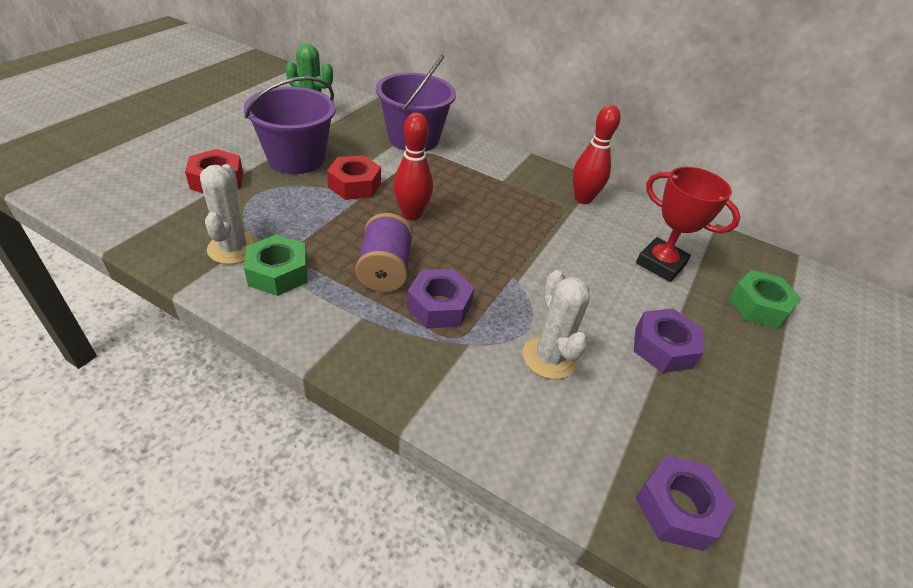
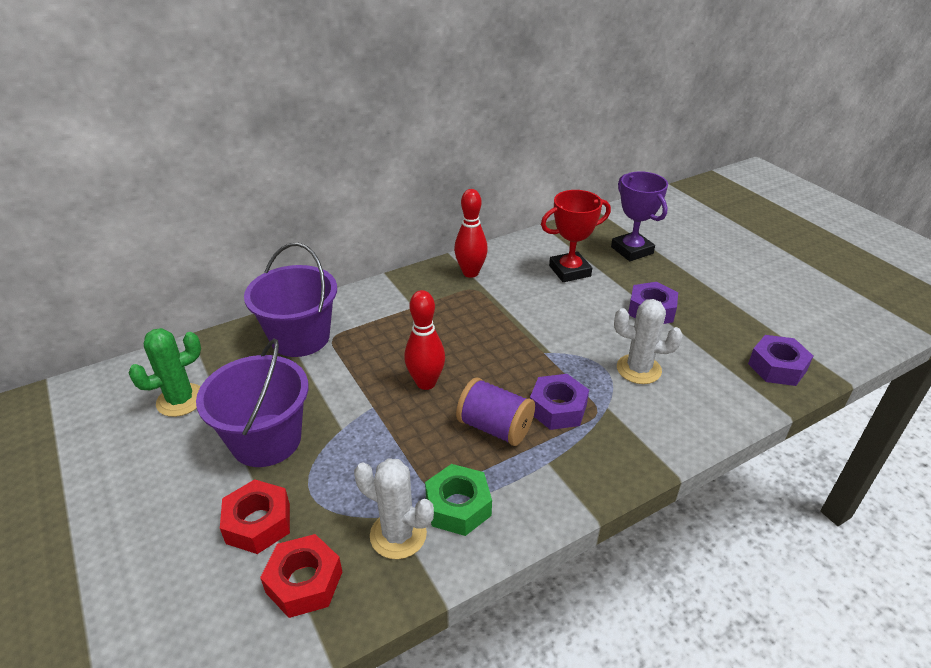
camera: 55 degrees left, 5 degrees down
(354, 185) = (351, 408): red nut -> red nut (304, 582)
(758, 306) = (632, 250): green nut -> purple trophy

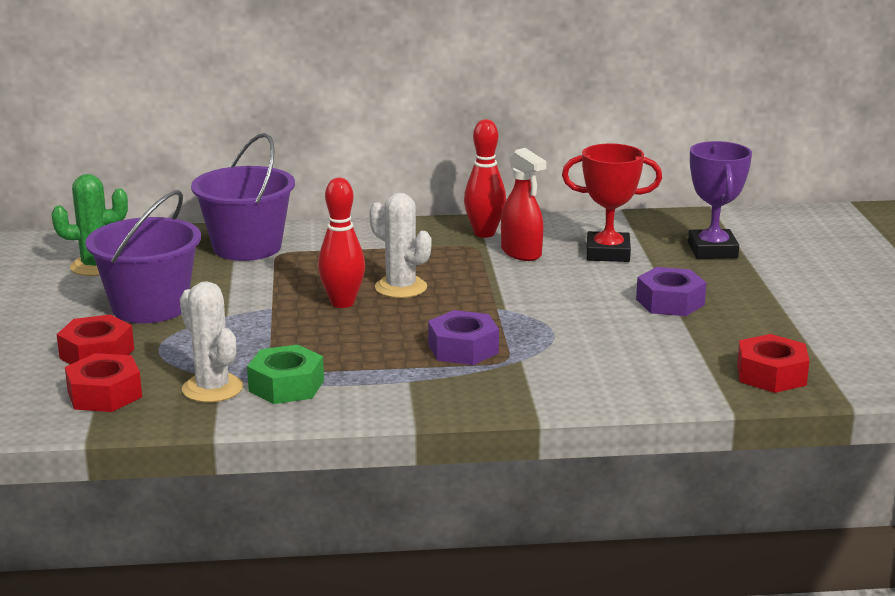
camera: 25 degrees right, 15 degrees down
(495, 427) = (380, 346): purple spool -> none
(512, 287) = (521, 253): none -> red spray bottle
(638, 369) = (593, 341): white cactus -> white cactus (401, 288)
(777, 367) = (771, 375): purple nut -> red nut

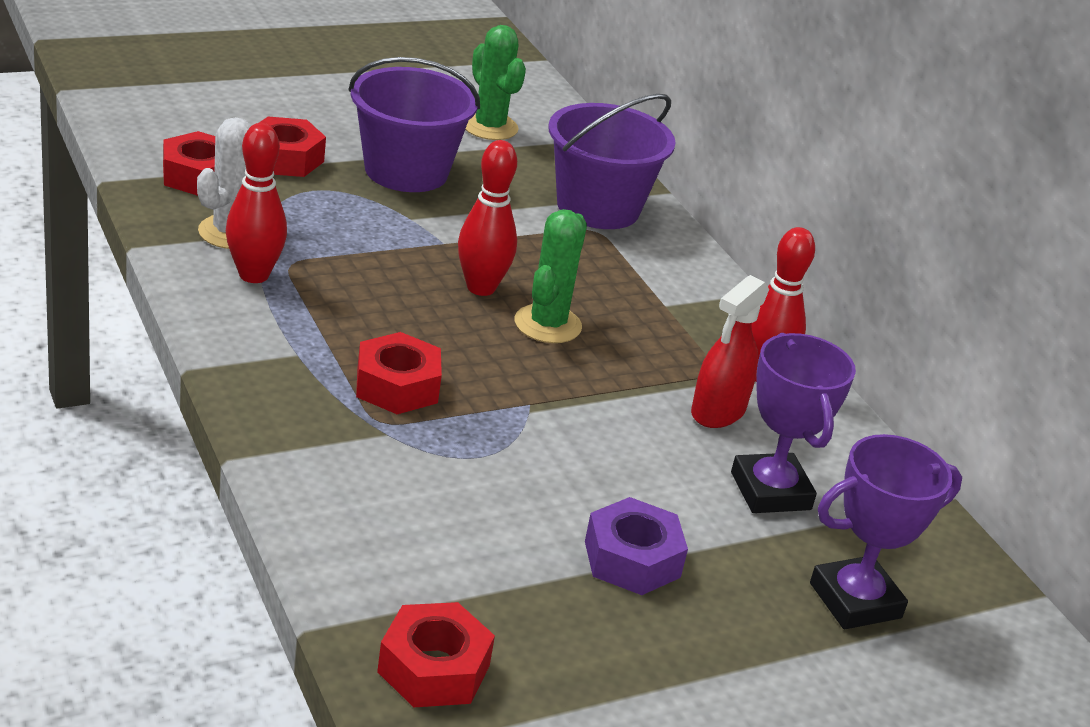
camera: 65 degrees right, 10 degrees up
(286, 386) = (254, 275): green nut -> red bowling pin
(401, 288) = (547, 324): white cactus -> green cactus
(463, 349) = (397, 386): purple nut -> red nut
(608, 253) = (770, 491): red trophy -> purple trophy

